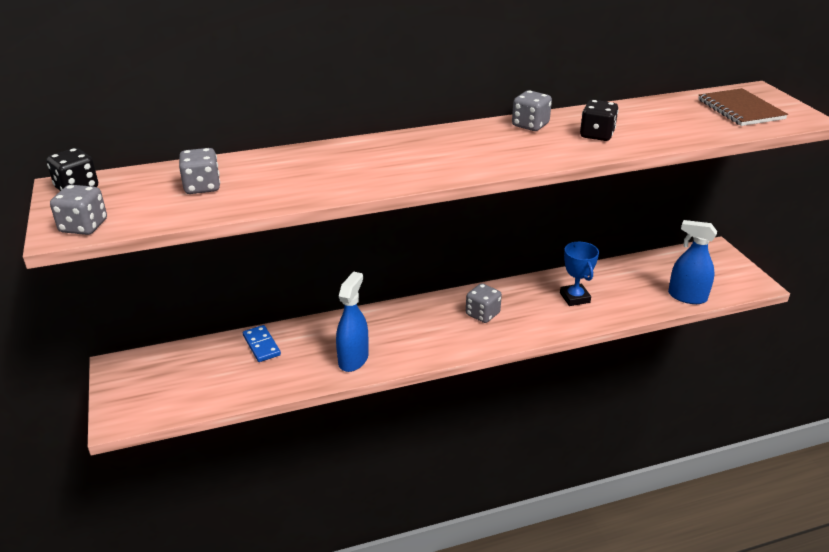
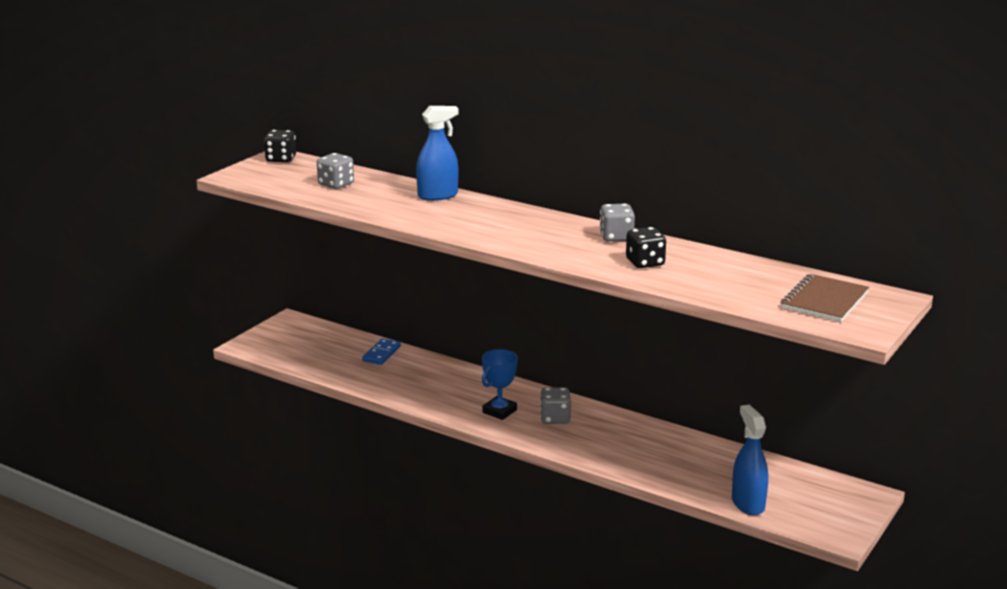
camera: 50 degrees right, 10 degrees down
(83, 226) = (244, 178): grey dice -> none
(353, 359) = (417, 392): blue spray bottle -> blue spray bottle (438, 195)
(574, 298) = (649, 450): blue trophy -> blue trophy (499, 411)

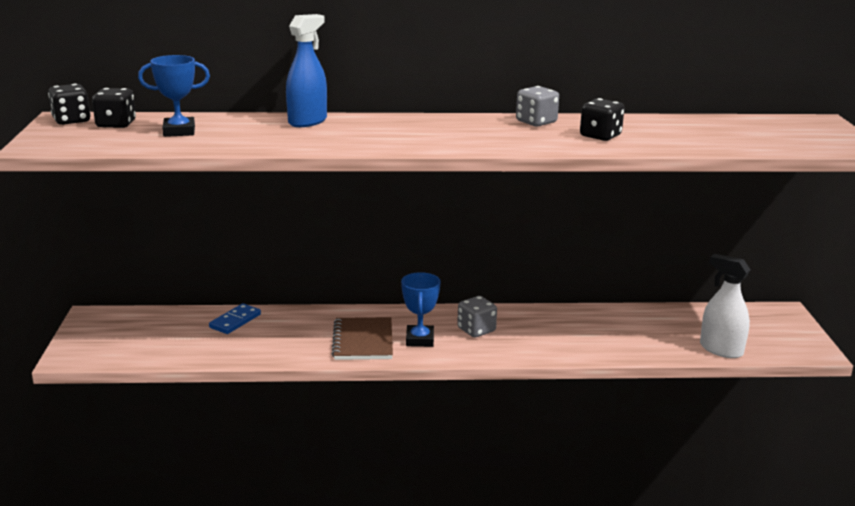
camera: 35 degrees left, 0 degrees up
(304, 169) = (116, 124): none -> black dice
(336, 184) = (179, 131): grey dice -> blue trophy
(381, 354) = (235, 321): blue domino -> blue domino turned 45 degrees clockwise
(748, 504) = (721, 349): blue spray bottle -> white spray bottle
(824, 301) = (784, 133): brown notebook -> brown notebook (363, 341)

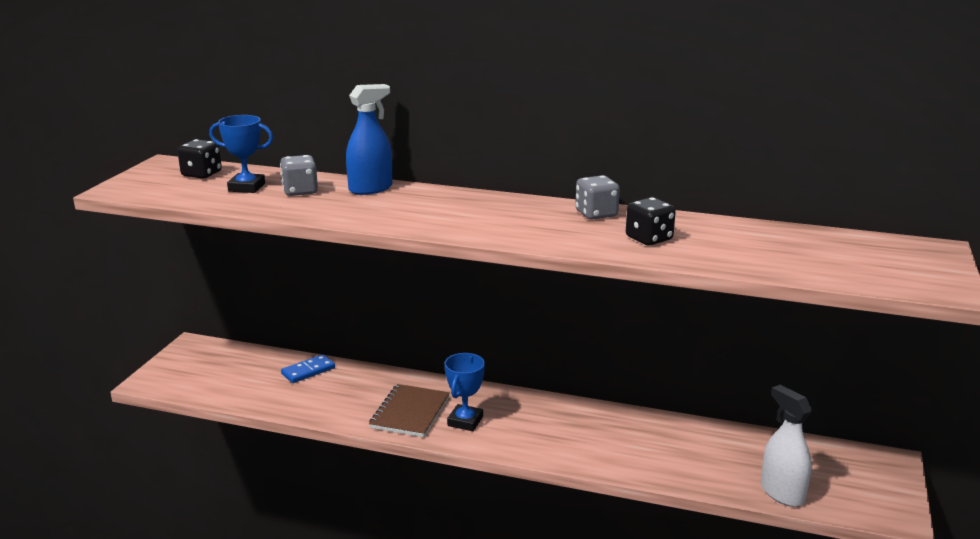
camera: 20 degrees right, 0 degrees up
(71, 120) = (169, 166): black dice -> none
(476, 330) = (528, 421): grey dice -> grey dice (300, 191)

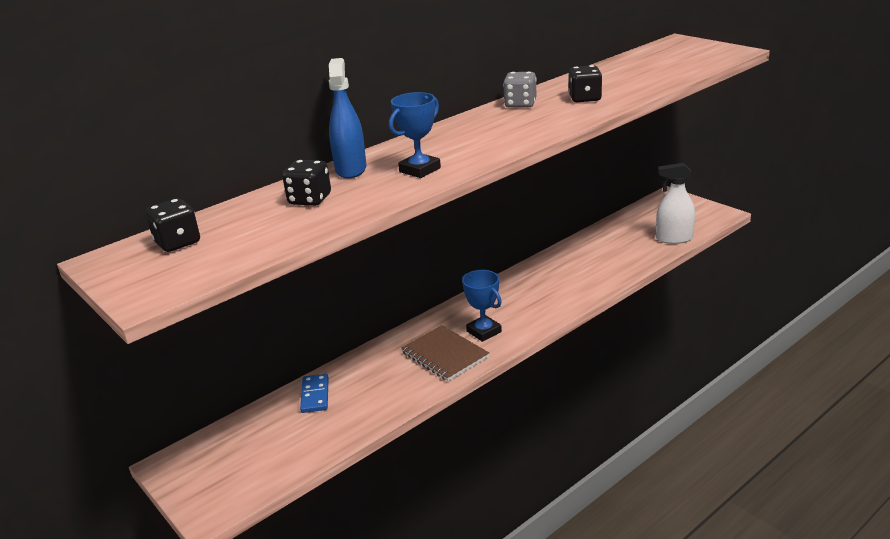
camera: 55 degrees left, 5 degrees up
(246, 187) = (258, 223): blue trophy -> blue trophy (420, 170)
(300, 191) = (310, 199): grey dice -> black dice

